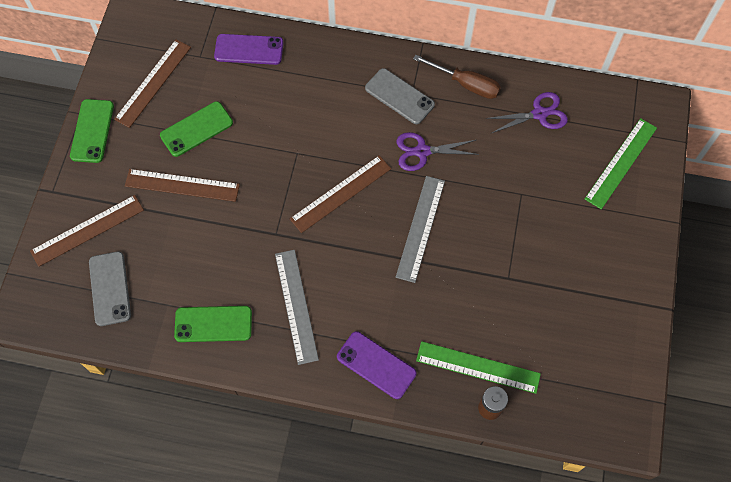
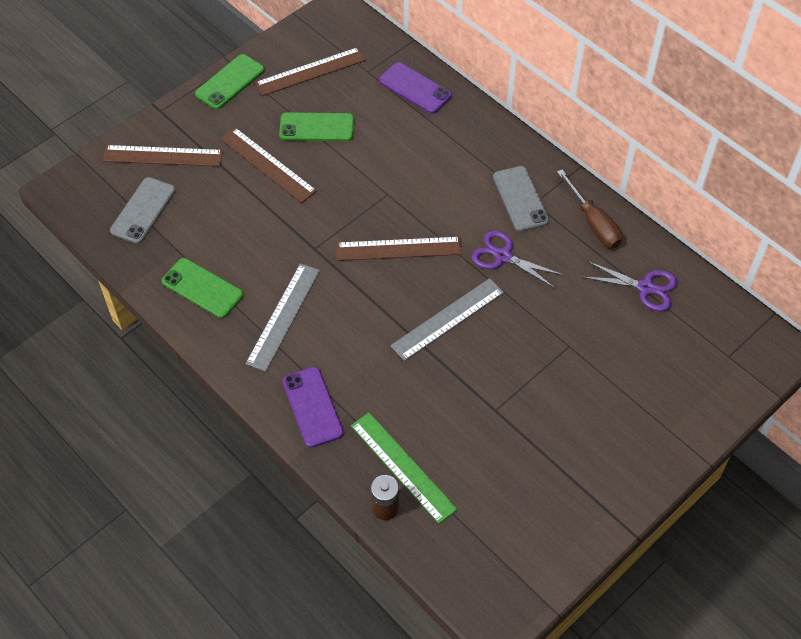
camera: 35 degrees right, 10 degrees down
(620, 163) = (694, 376): green ruler -> none

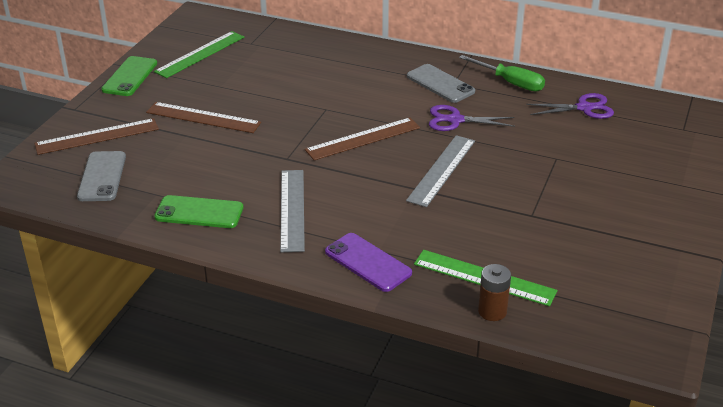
camera: 25 degrees left, 20 degrees down
(310, 71) = (200, 54): brown ruler -> green ruler
(316, 127) = (231, 85): green phone -> none
(415, 88) = (299, 43): purple phone -> none
(593, 223) = (510, 82): brown screwdriver -> green screwdriver

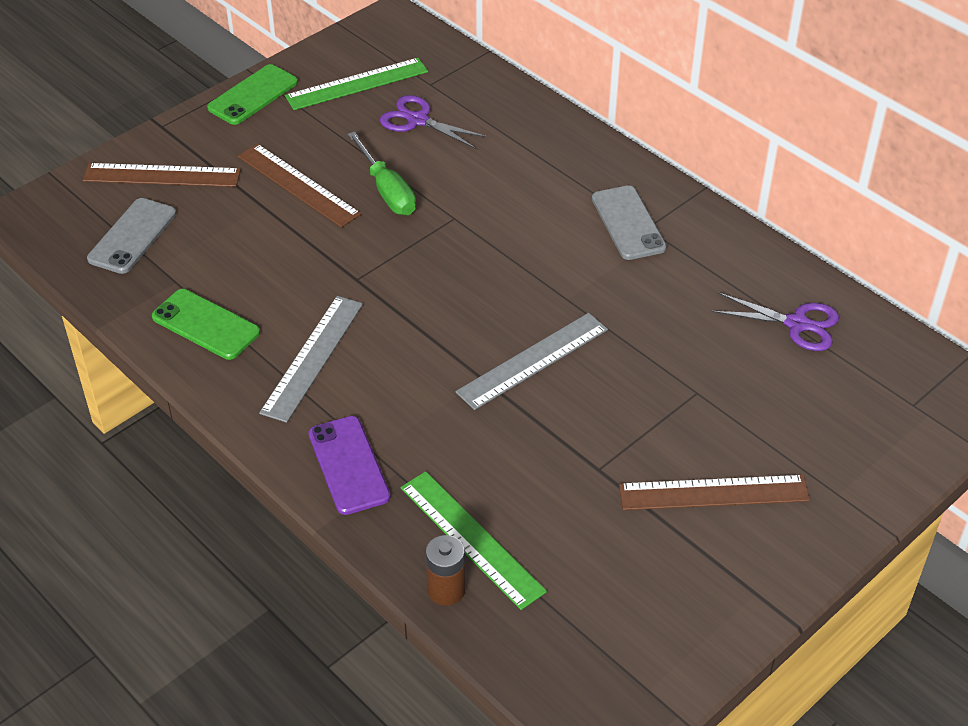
camera: 25 degrees right, 10 degrees up
(363, 138) = (468, 279): brown ruler -> brown ruler (713, 492)
(455, 120) = (606, 288): purple scissors -> purple scissors (418, 120)
(510, 82) = (725, 250): green screwdriver -> green screwdriver (387, 191)

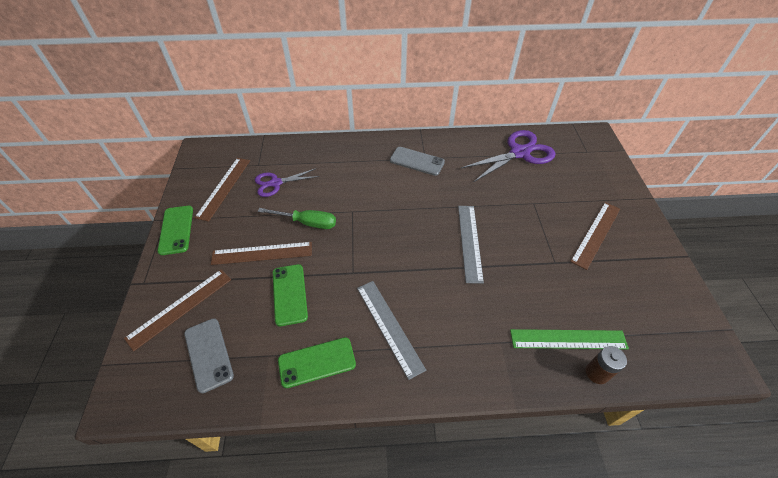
camera: 50 degrees left, 5 degrees up
(267, 246) = (289, 294): none -> green phone
(348, 465) = (480, 361): purple phone -> none
(357, 84) = (223, 188): green ruler -> brown ruler
(797, 324) = (519, 153): purple scissors -> purple scissors, size x1.63

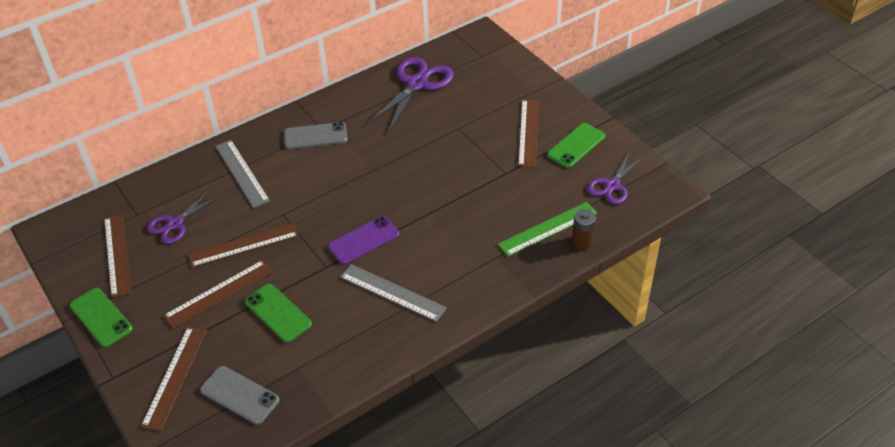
camera: 30 degrees left, 5 degrees down
(307, 222) = (243, 245): green screwdriver -> brown ruler
(317, 362) = (347, 350): green phone -> green phone (576, 146)
(397, 265) = (364, 240): none -> purple phone
(470, 242) = (419, 190): grey ruler -> grey ruler (242, 173)
(658, 326) = (612, 185): none -> purple scissors

